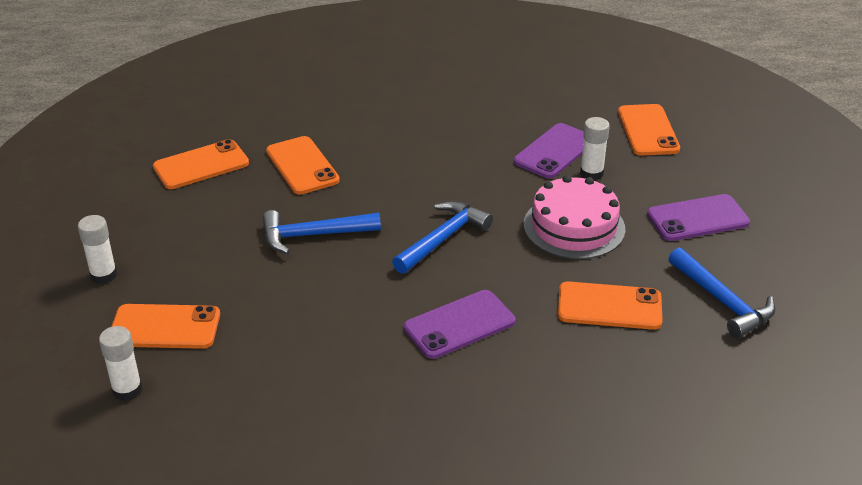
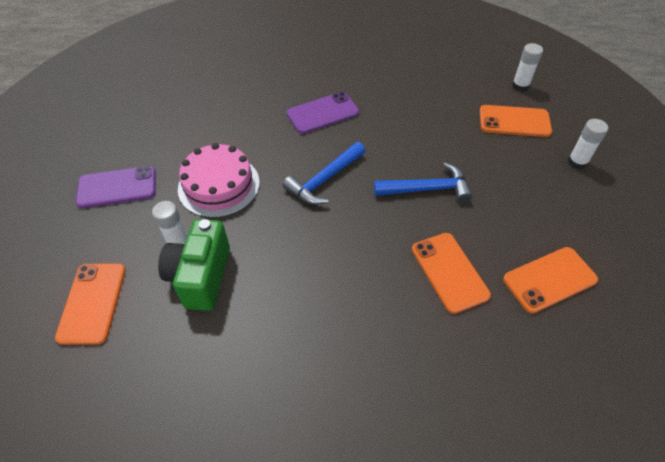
camera: 175 degrees left, 15 degrees up
(554, 151) = (201, 276): purple phone -> green camera
(609, 306) = (222, 120): orange phone -> none
(722, 301) = (146, 119): blue hammer -> none

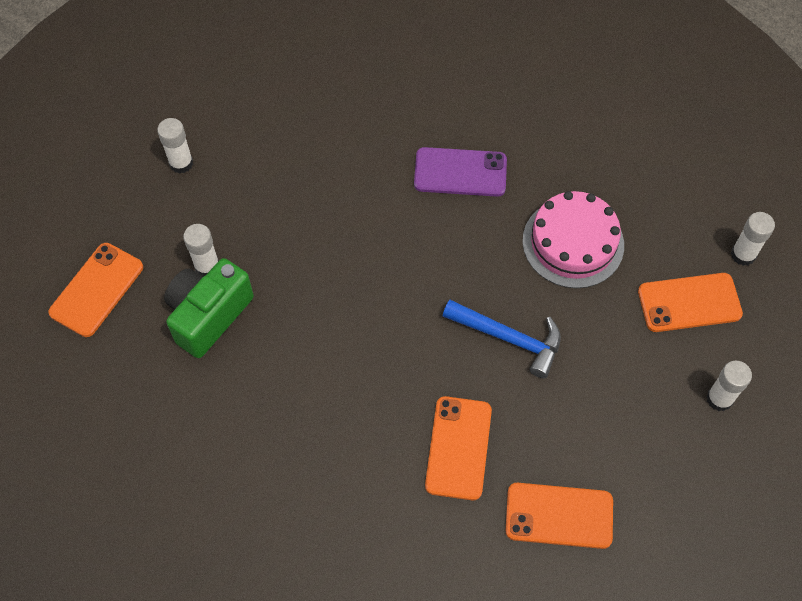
camera: 30 degrees right, 10 degrees up
(117, 187) = (181, 163): purple phone -> white glue stick
(219, 185) = (285, 214): pink cake -> pink cake (573, 243)
(324, 180) = (402, 266): blue hammer -> none
(514, 121) = (689, 303): orange phone -> orange phone turned 45 degrees counterclockwise

